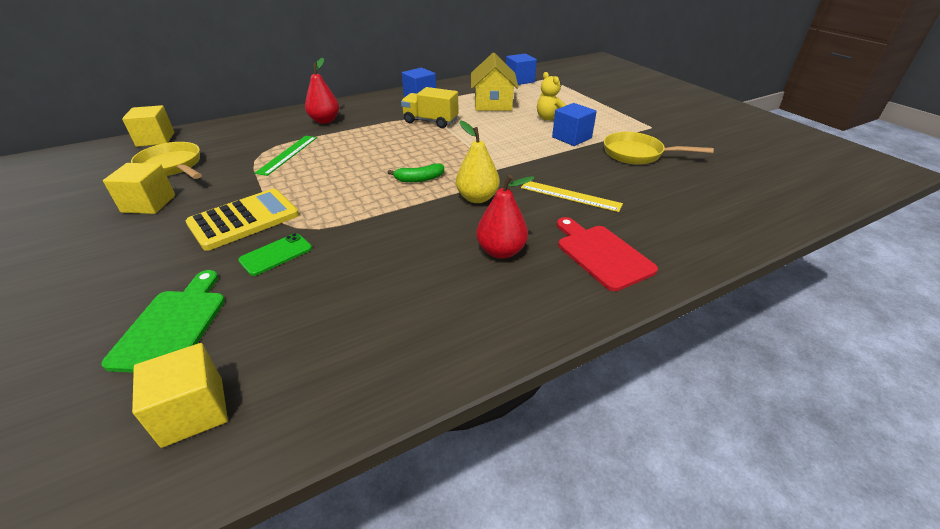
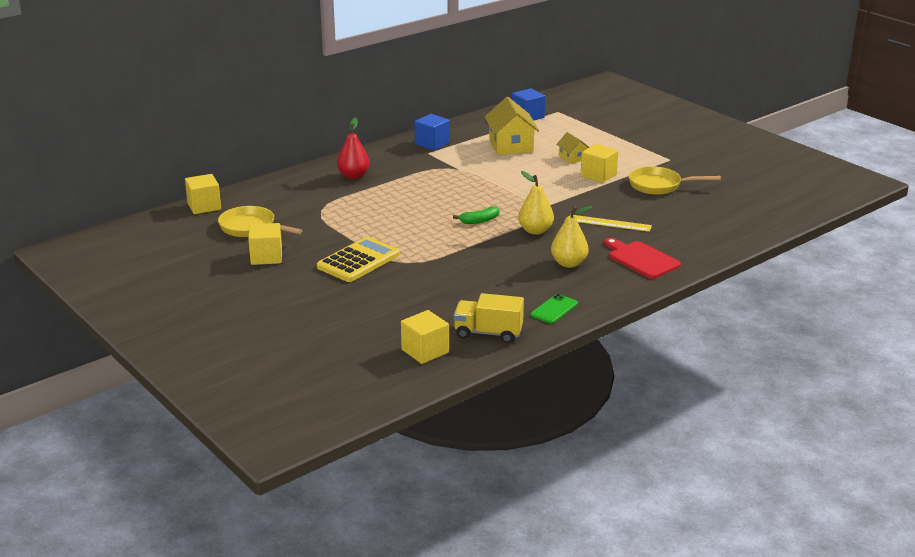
camera: 10 degrees left, 10 degrees down
(172, 325) = (371, 320): green cutting board -> none
(276, 254) = (405, 279): green phone -> green phone (554, 309)
(287, 154) = (346, 210): green ruler -> none
(430, 121) = (459, 169): yellow truck -> yellow truck (488, 333)
(501, 251) = (569, 263): red pear -> yellow pear
(549, 118) = (572, 158): yellow teddy bear -> yellow house
(571, 138) = (598, 175): blue cube -> yellow cube

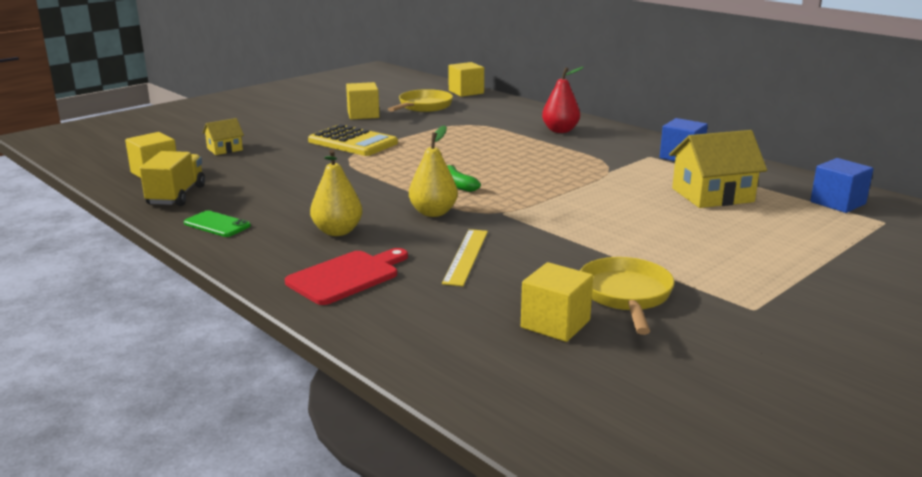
camera: 85 degrees right, 5 degrees down
(572, 158) = (698, 232): yellow house -> yellow house (224, 149)
(598, 175) = (641, 250): yellow cube -> yellow cube (555, 324)

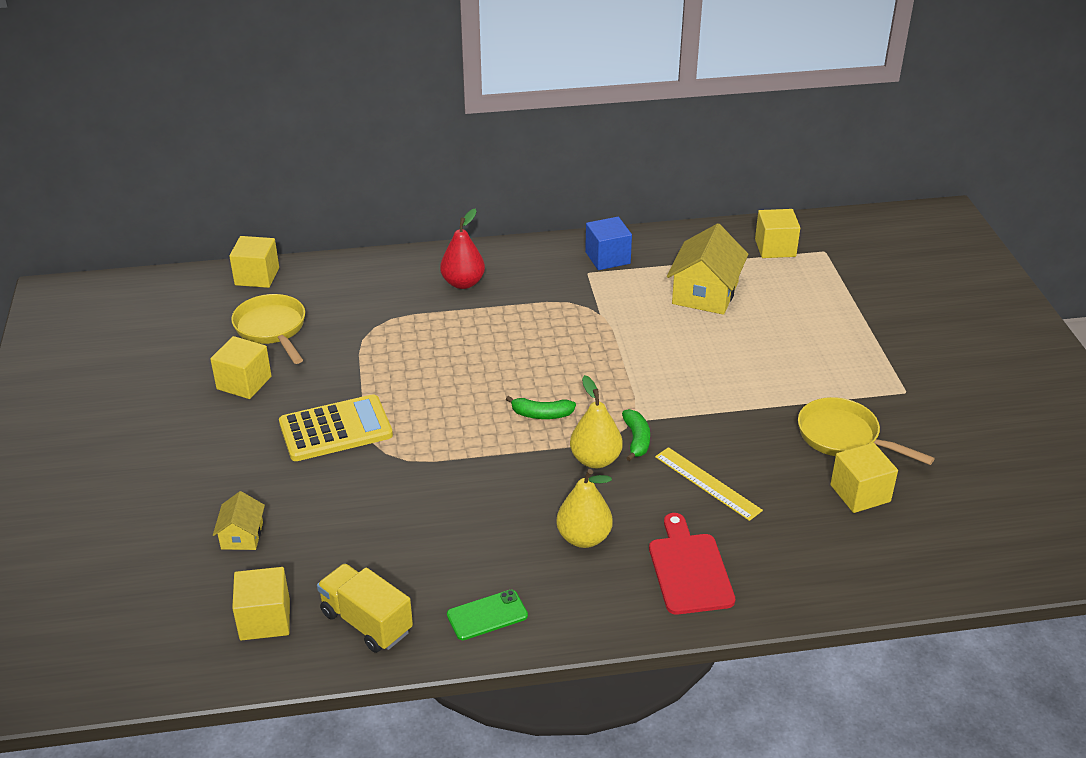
camera: 55 degrees left, 15 degrees up
(479, 219) = (636, 439): none -> green banana
(837, 203) = (775, 248): blue cube -> yellow cube

